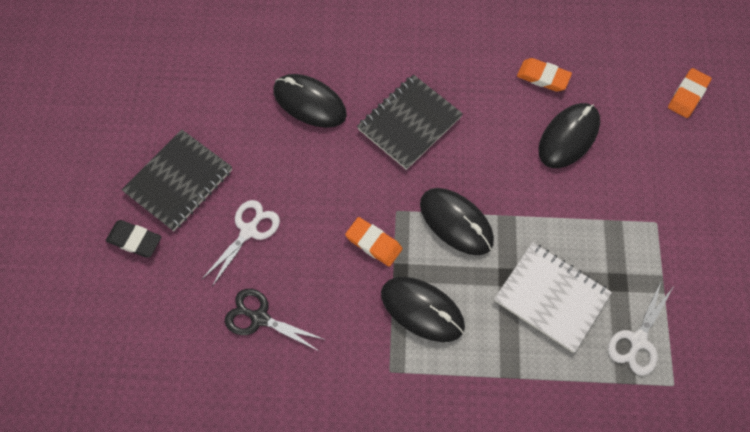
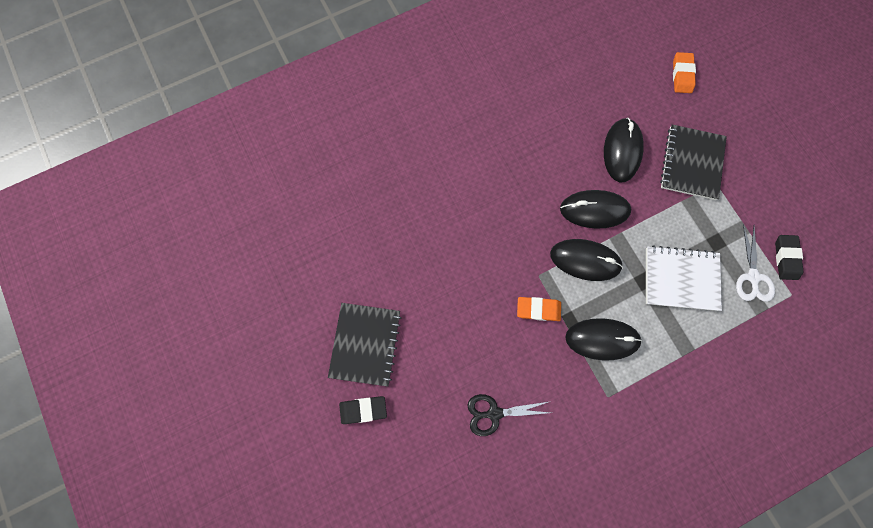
camera: 30 degrees left, 10 degrees up
(249, 231) = (443, 352): white scissors -> none
(309, 103) = (422, 226): black mouse -> black mouse (594, 210)
(409, 123) = (505, 201): black notebook -> black notebook (691, 163)
(543, 77) = (577, 113): orange eraser -> none
(691, 342) = (786, 258): none -> black eraser

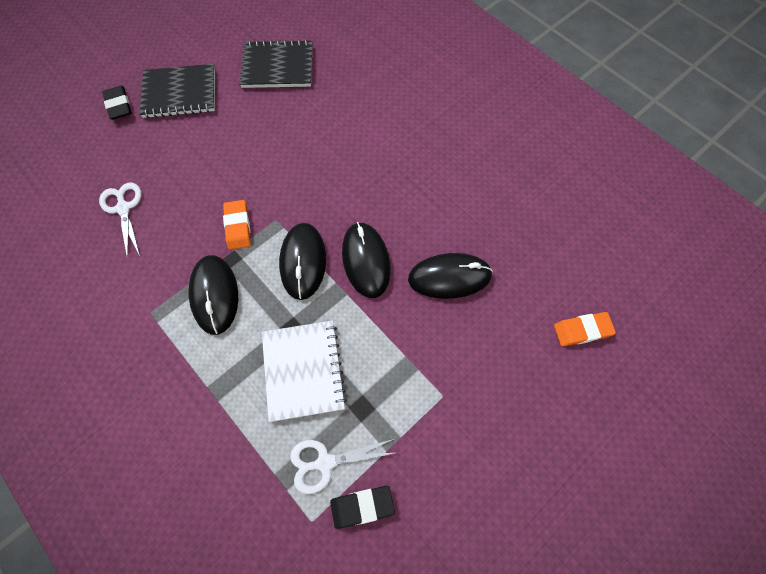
camera: 75 degrees right, 10 degrees down
(494, 413) = (123, 208): black scissors -> white scissors
(691, 163) = (461, 360): black notebook -> black notebook (278, 66)

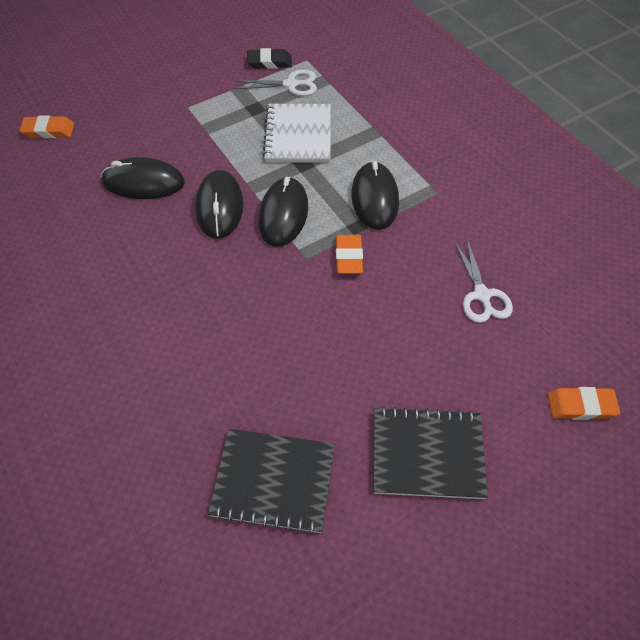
camera: 170 degrees left, 10 degrees down
(67, 136) = (580, 406): none -> orange eraser
(119, 105) = (517, 446): black eraser -> none

